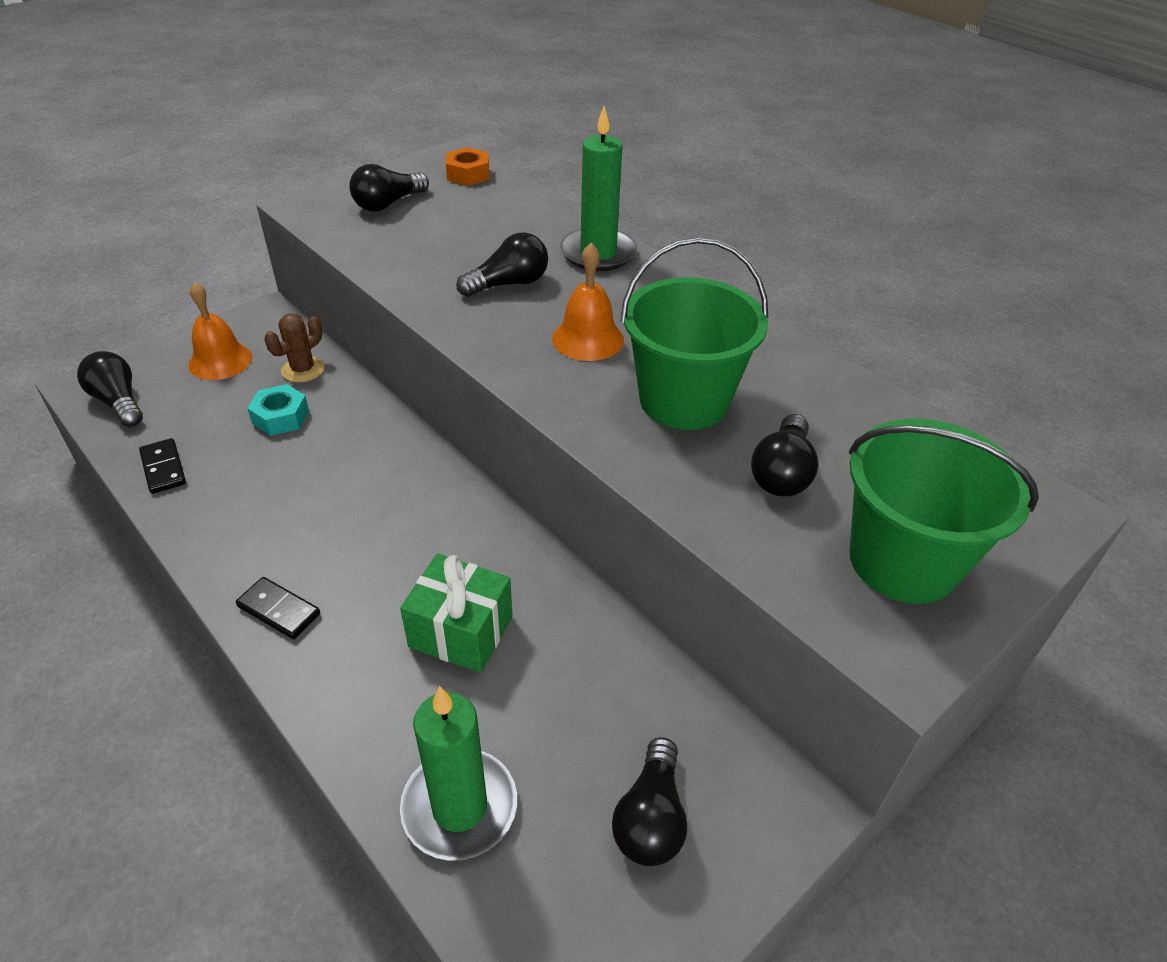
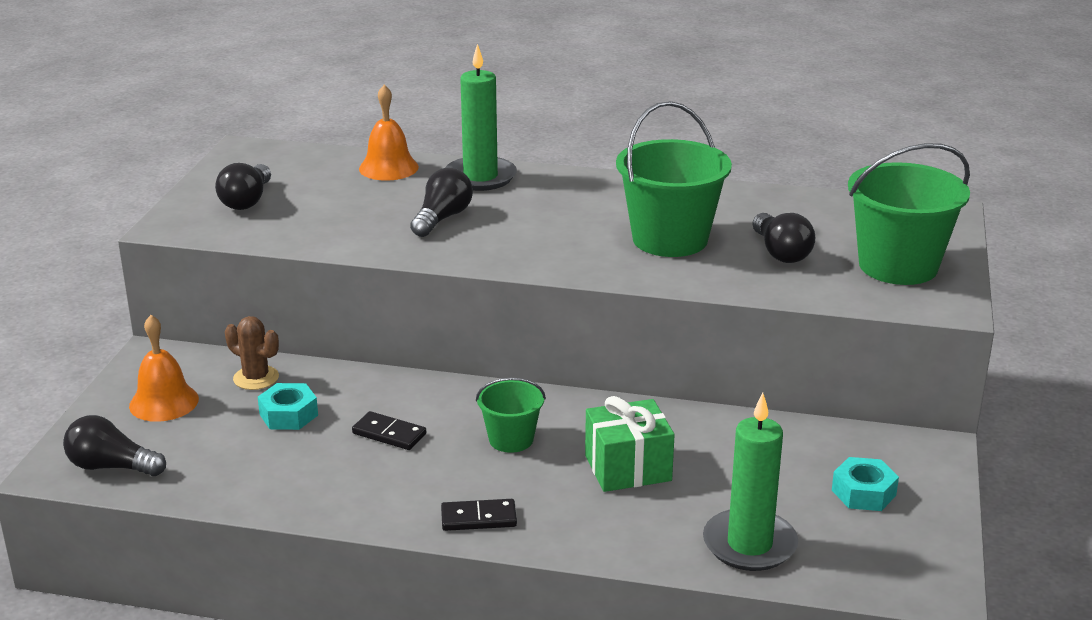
camera: 35 degrees left, 15 degrees down
(163, 468) = (237, 487): black domino -> black domino (389, 434)
(303, 370) = (256, 378): brown cactus -> brown cactus turned 60 degrees counterclockwise
(405, 538) = (511, 439): none -> green bucket
(468, 174) = (283, 158): orange nut -> none
(588, 339) = (554, 230): orange bell -> orange bell (388, 168)
(650, 818) = (863, 493): black light bulb -> turquoise nut

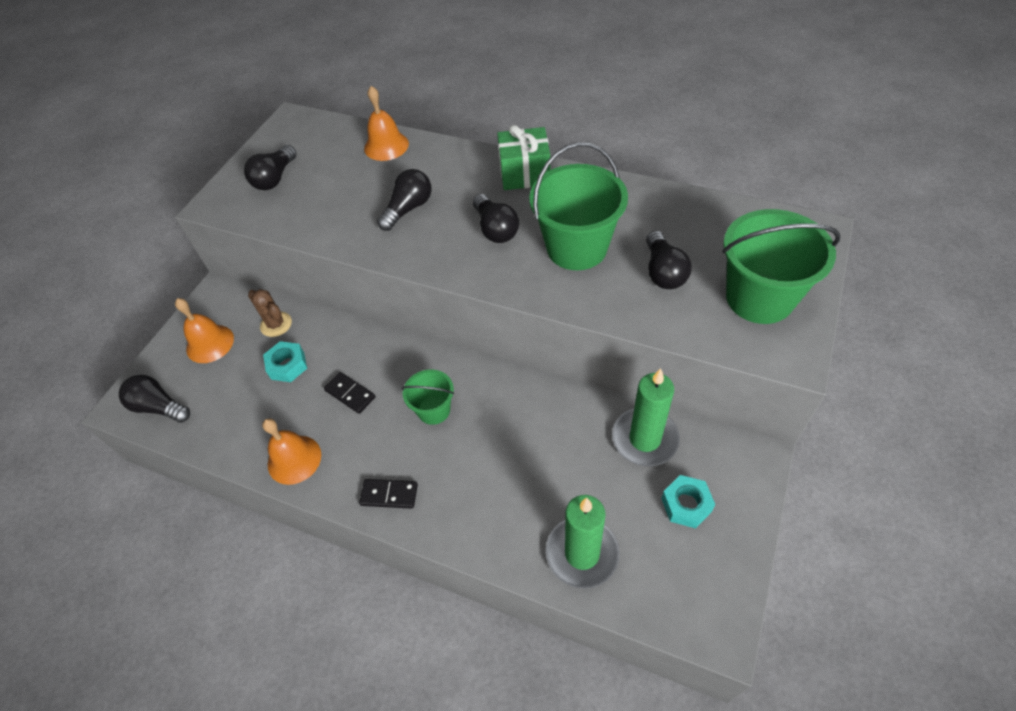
camera: 15 degrees right, 25 degrees up
(333, 498) = (294, 459): none -> orange bell
(480, 177) = (450, 161): green candle -> green candle (645, 439)
(562, 230) = (495, 229): none -> black light bulb
(628, 468) = (511, 452): green gift -> green gift (525, 174)

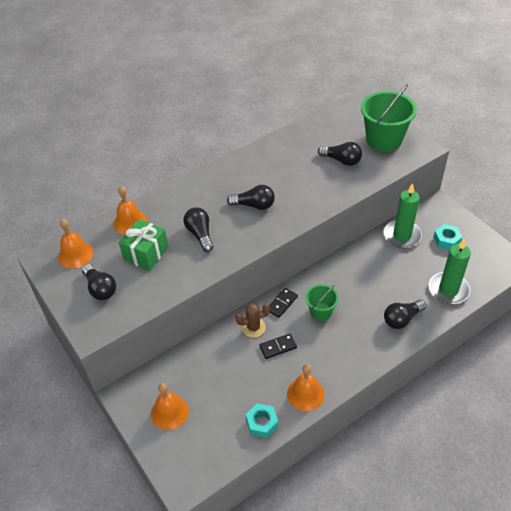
camera: 60 degrees left, 5 degrees down
(159, 407) = (203, 461): black light bulb -> black light bulb (402, 319)
(276, 324) = (186, 366): brown cactus -> brown cactus (253, 327)
(287, 366) = (228, 372): turquoise nut -> turquoise nut (262, 423)
(311, 135) = (75, 254): none -> orange bell
(389, 494) = (363, 355): black domino -> black domino (282, 303)
(525, 174) = (221, 175): green gift -> green gift (146, 253)
(577, 248) = (298, 181): green bucket -> none

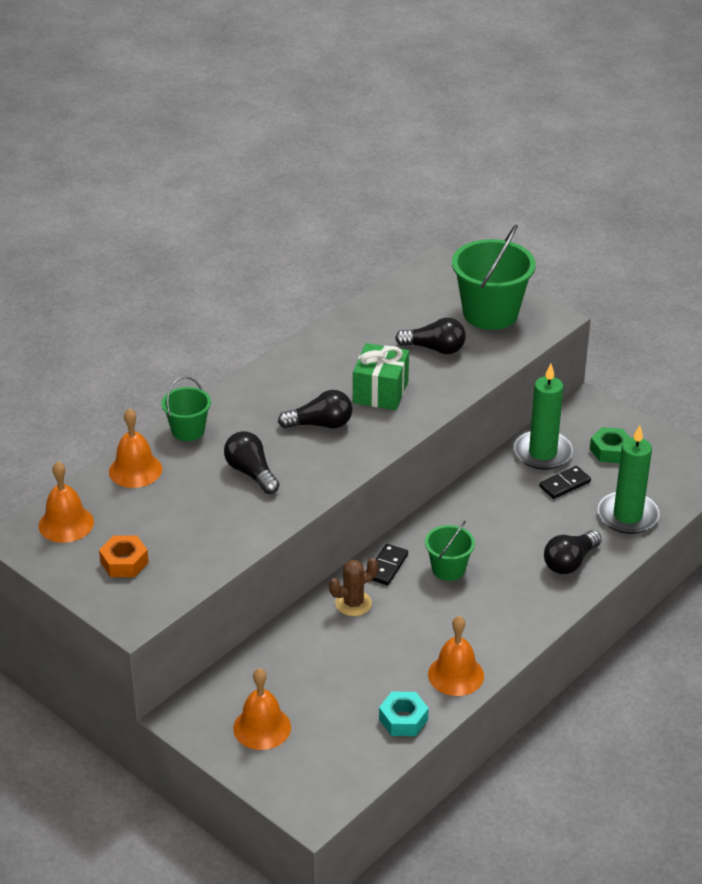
camera: 15 degrees left, 10 degrees down
(100, 289) = (124, 562): black light bulb -> orange nut
(146, 253) = (177, 508): green gift -> green gift (380, 392)
(171, 198) = (188, 430): none -> green bucket
(278, 347) = (398, 623): black domino -> black domino (564, 484)
(446, 240) = (610, 451): turquoise nut -> green nut

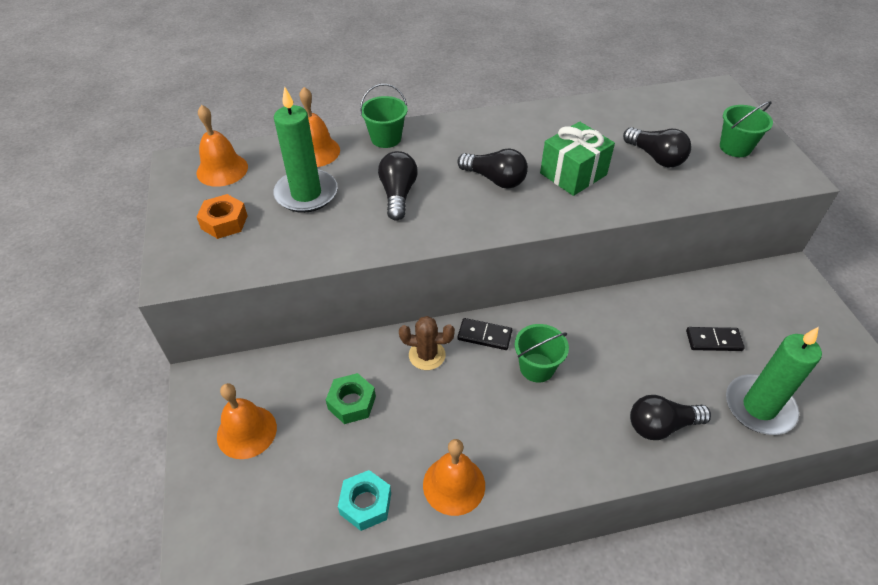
camera: 35 degrees right, 10 degrees up
(386, 566) = (484, 335): black domino -> black domino turned 45 degrees clockwise
(490, 313) = (735, 147): green bucket -> green bucket, size x0.55
(542, 453) = (713, 299): green candle -> green candle (306, 194)
(610, 451) = (785, 329): green nut -> green nut (351, 403)

